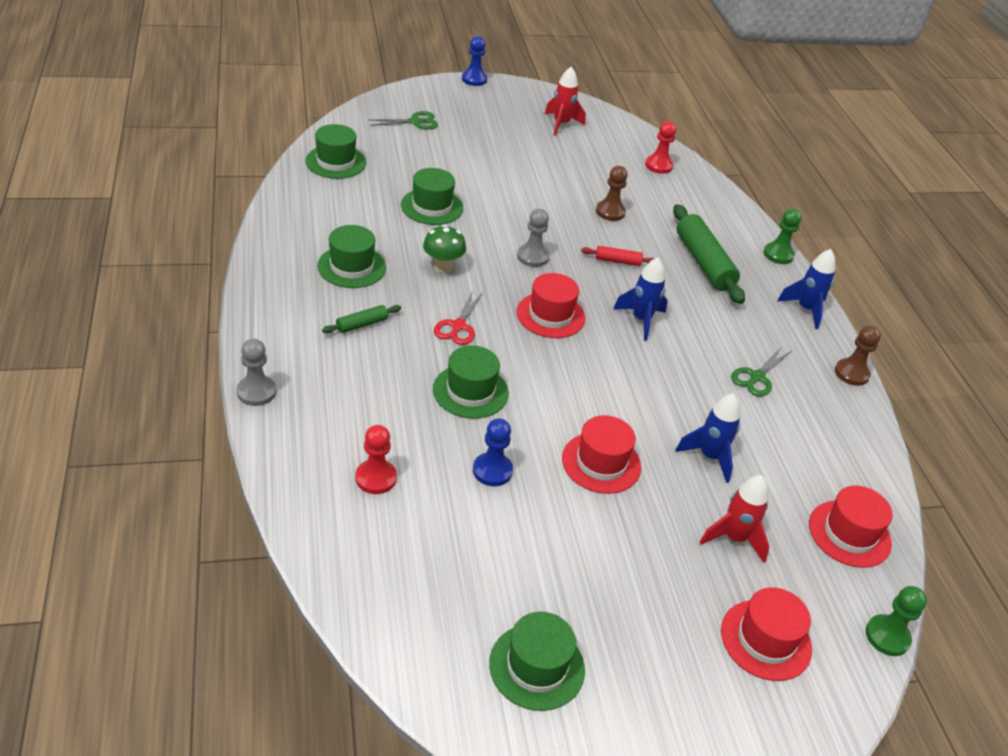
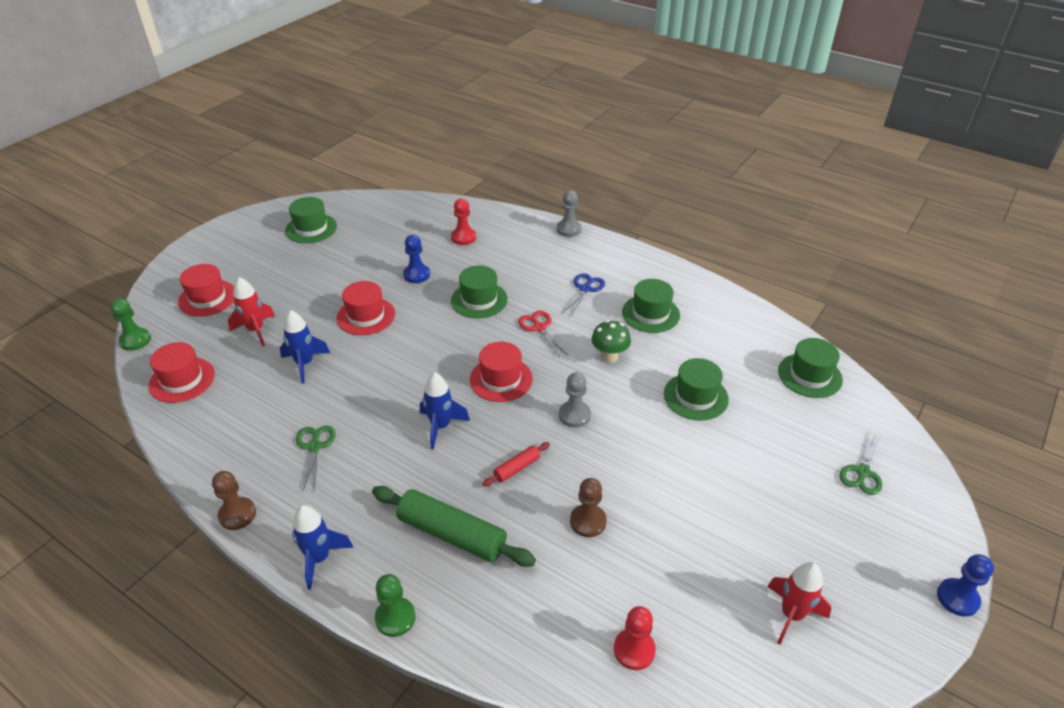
camera: 140 degrees right, 0 degrees up
(362, 324) = (585, 289): green rolling pin -> blue scissors

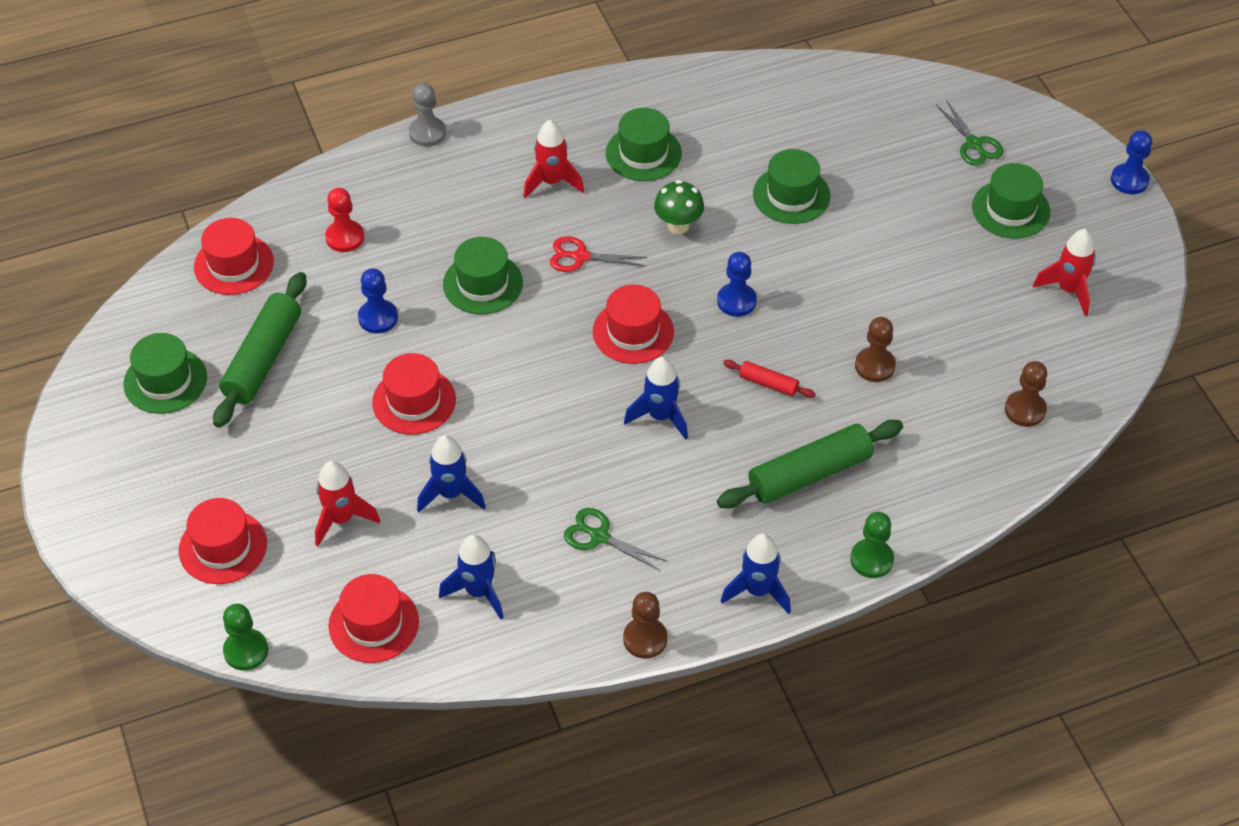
camera: 55 degrees left, 10 degrees up
(233, 412) = (478, 592): none -> blue rocket
(352, 251) = (263, 359): none -> green rolling pin
(409, 213) = (233, 264): none -> red hat
(517, 468) = (768, 384): red rolling pin -> red rolling pin turned 60 degrees counterclockwise
(574, 415) = (736, 301): grey pawn -> blue pawn
(585, 289) = (552, 182): blue scissors -> red rocket
(634, 650) = (1025, 410): red pawn -> brown pawn
(809, 375) = (837, 95): green hat -> green hat (1010, 209)

